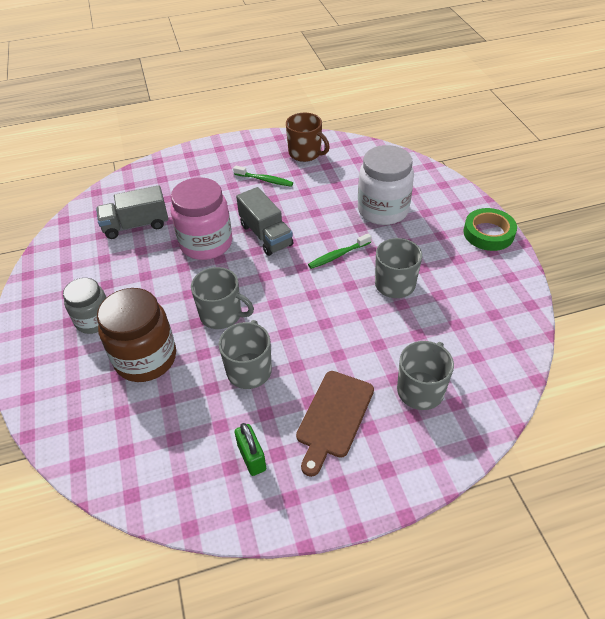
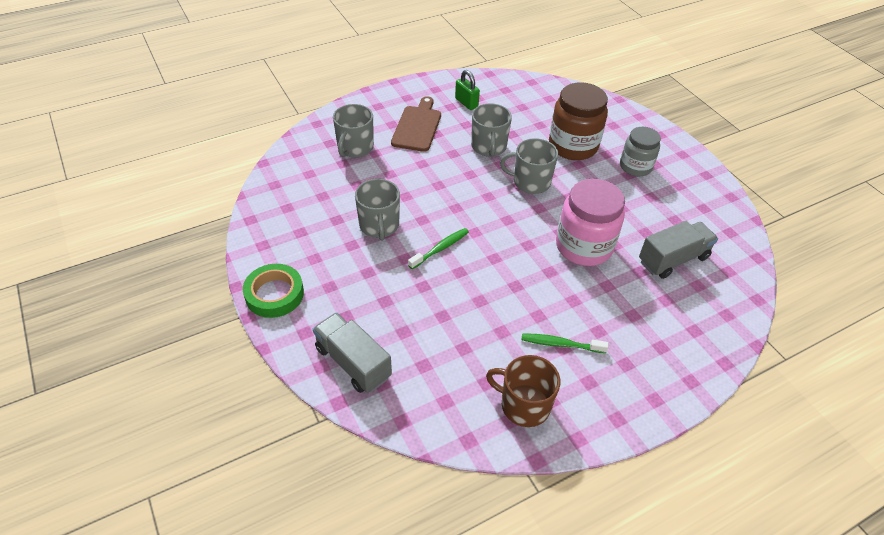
camera: 165 degrees right, 0 degrees up
(266, 235) = (525, 263): grey truck -> grey truck (353, 362)
(383, 210) = (398, 313): white jar -> none

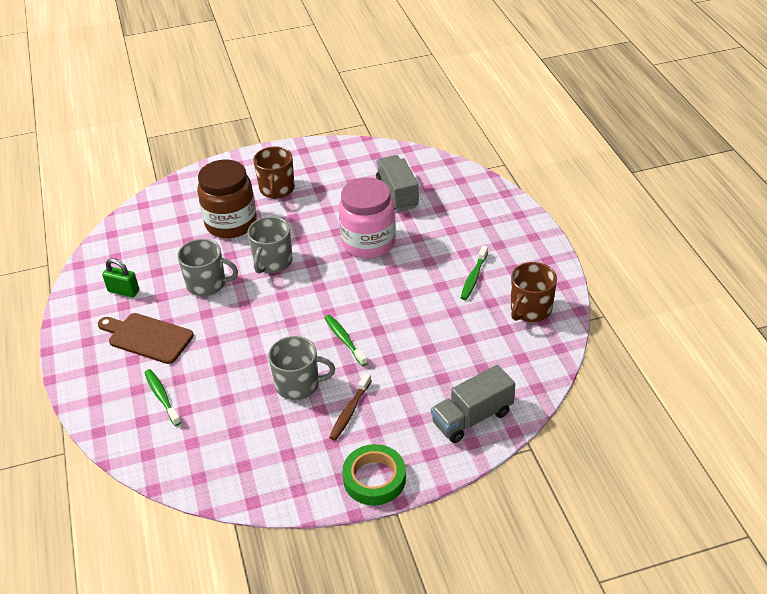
camera: 75 degrees left, 5 degrees down
(351, 265) = (349, 412): none -> brown toothbrush
(355, 148) = (162, 397): grey mug -> green toothbrush
(466, 103) = (123, 291): green padlock -> green padlock turned 45 degrees clockwise
(635, 167) = (277, 189): grey jar -> brown mug

